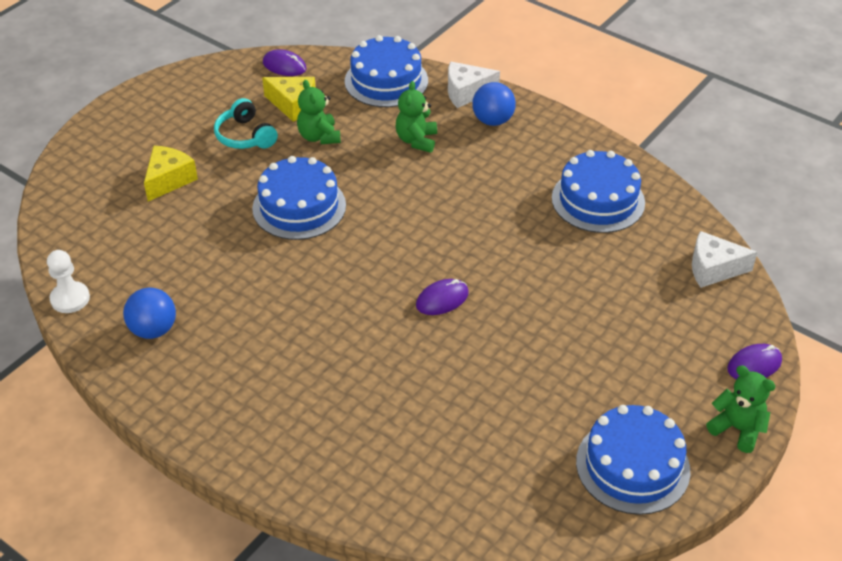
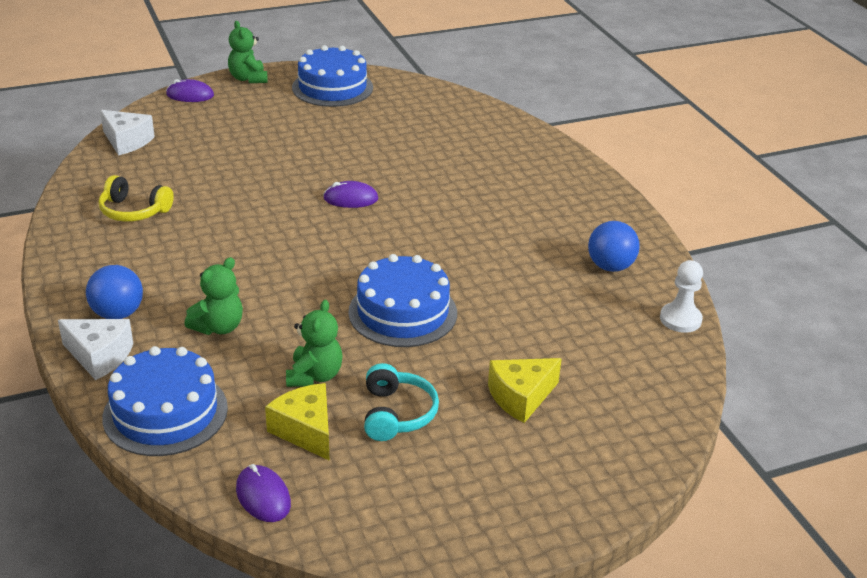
camera: 150 degrees left, 10 degrees down
(598, 200) = (134, 211): blue cake -> yellow headphones

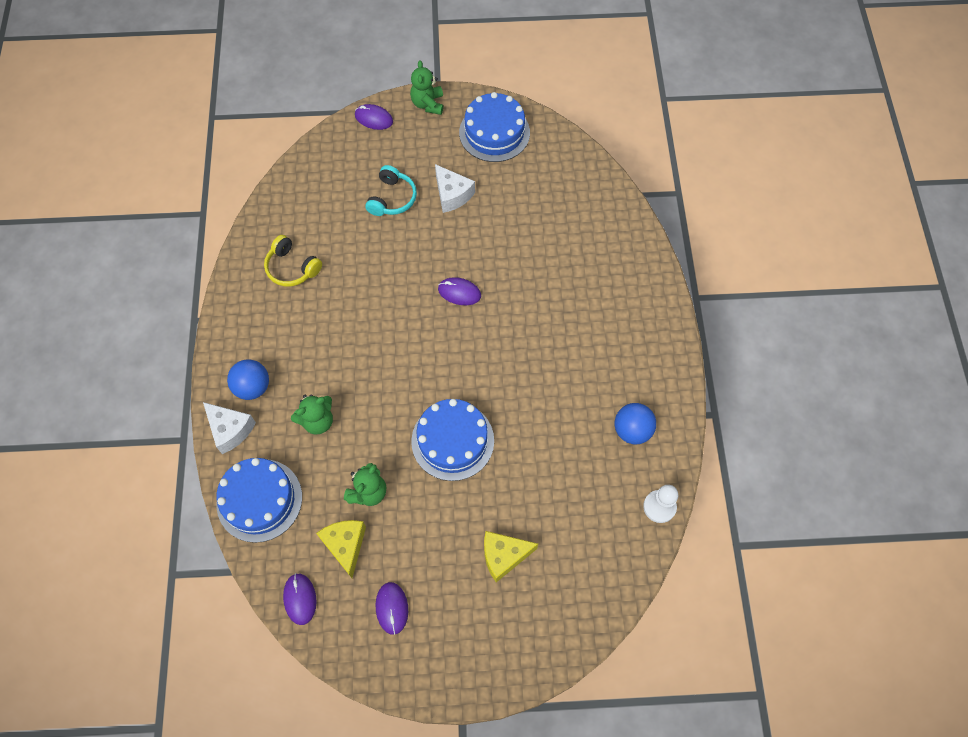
camera: 20 degrees right, 30 degrees up
(127, 141) = (308, 174): white cheese -> white cheese (452, 195)
(397, 414) = (411, 547): turquoise headphones -> turquoise headphones (392, 198)
(398, 477) = (392, 608): none -> purple mouse

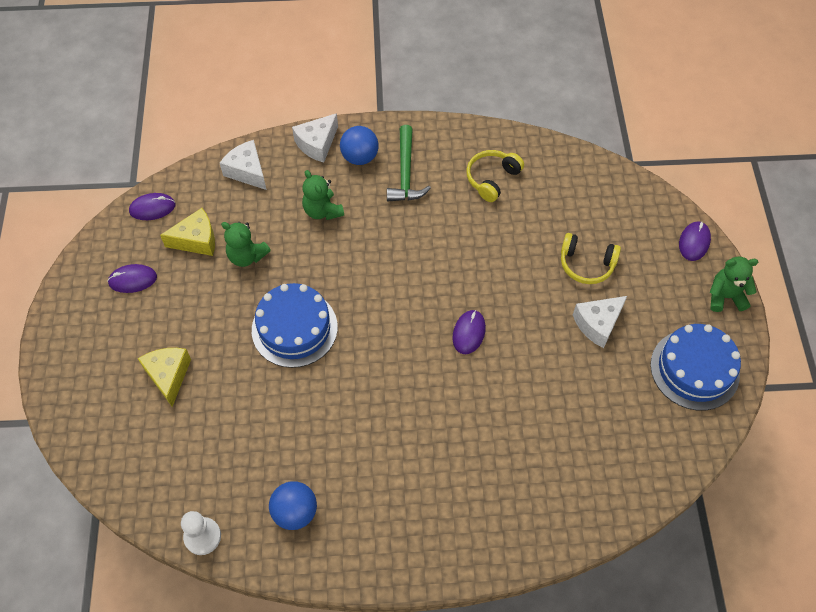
camera: 90 degrees right, 5 degrees down
(259, 500) = (247, 171): blue cake -> white cheese
(277, 344) = (405, 173): none -> green hammer
(392, 198) = (586, 264): turquoise headphones -> yellow headphones

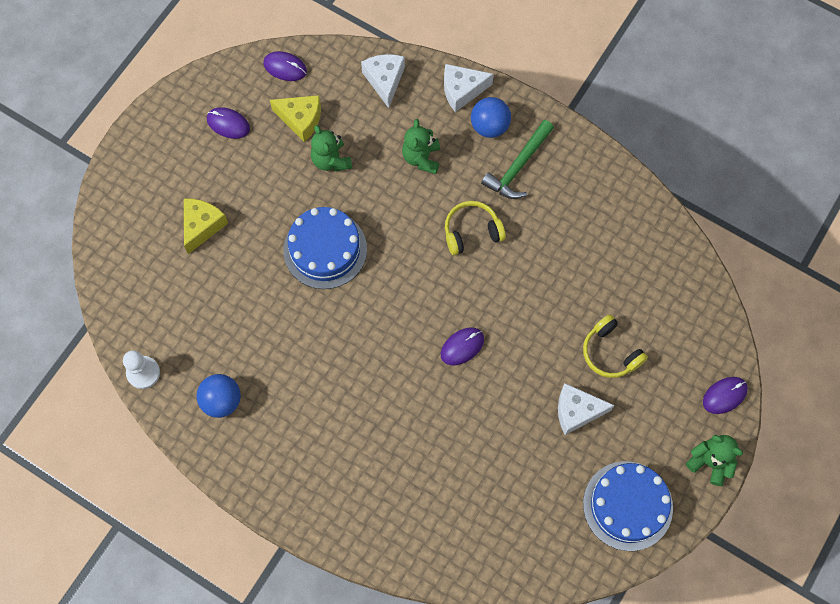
camera: 35 degrees right, 10 degrees up
(492, 179) = (590, 220): yellow headphones -> yellow headphones (472, 232)

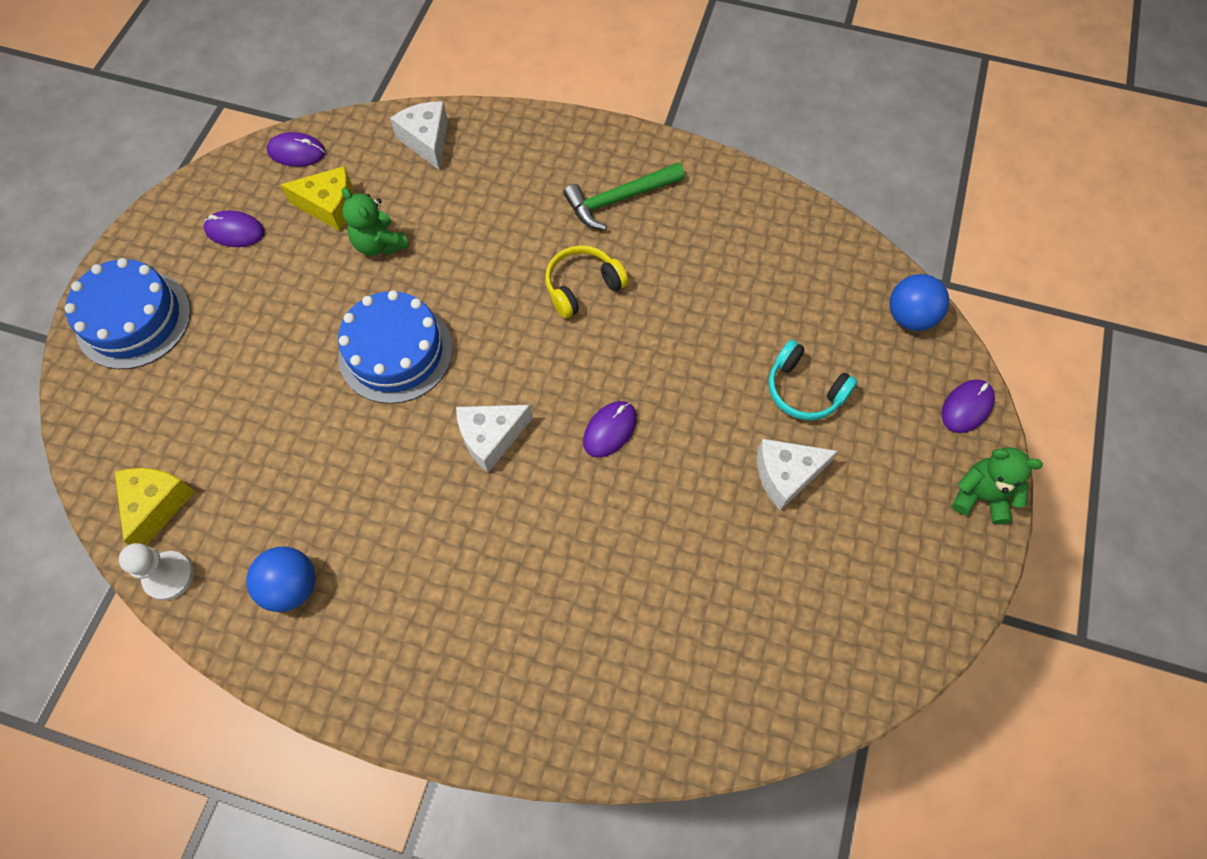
camera: 15 degrees left, 5 degrees down
(202, 226) = (222, 361): yellow cheese -> yellow cheese (157, 505)
(421, 158) = (495, 216): green teddy bear -> none
(462, 90) = (525, 131): white cheese -> white cheese (491, 438)
(489, 126) = (570, 163): blue ball -> blue ball (910, 317)
(518, 166) = (619, 199): green hammer -> green hammer turned 45 degrees clockwise
(610, 352) = (804, 390): yellow headphones -> turquoise headphones
(627, 505) = (895, 583): blue cake -> blue cake (134, 319)

